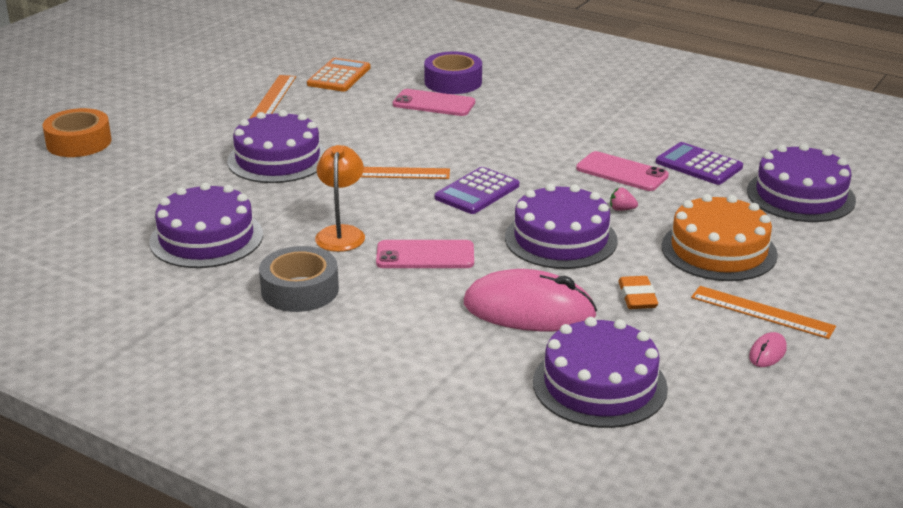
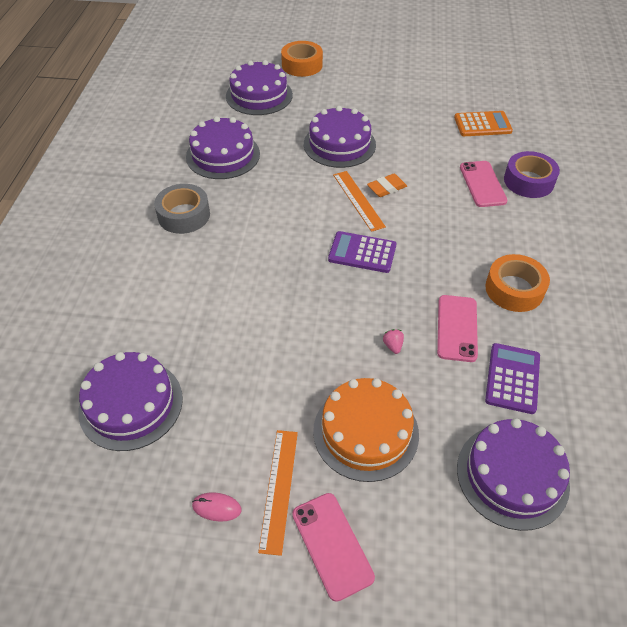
camera: 65 degrees right, 20 degrees up
(273, 97) = (423, 109): orange ruler -> none
(341, 233) = (262, 207): orange lamp -> none
(425, 255) = (256, 256): pink phone -> pink phone (332, 545)
(529, 310) = (211, 334): pink mouse -> none
(561, 239) = (322, 321): purple cake -> purple cake (259, 95)
(593, 132) = (514, 289): none -> orange tape
(637, 297) = (260, 394): orange eraser -> orange eraser (386, 188)

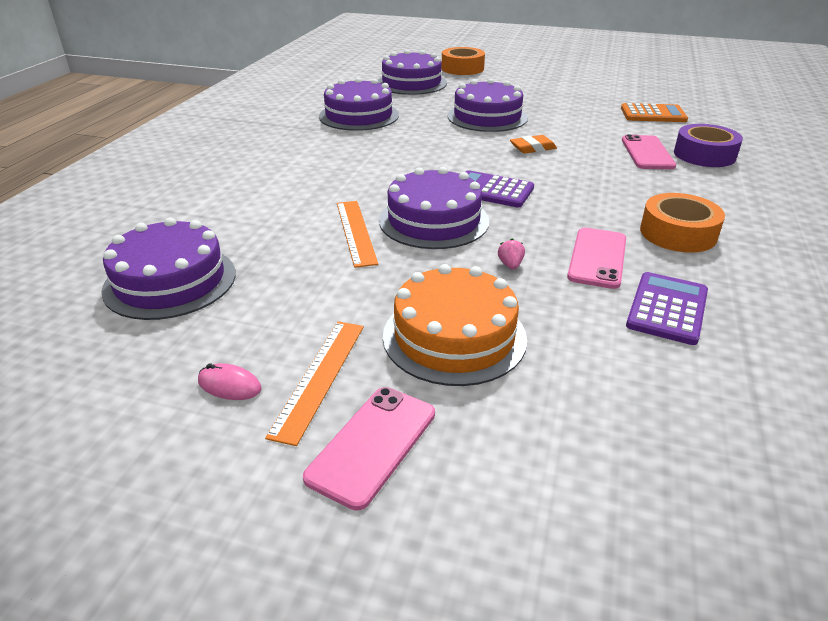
camera: 10 degrees right, 15 degrees down
(184, 215) = (300, 150): grey tape -> none
(332, 545) = (372, 445): pink phone -> pink phone turned 45 degrees clockwise
(358, 200) = (497, 154): orange ruler -> orange ruler (356, 232)
(512, 475) = (656, 404): purple cake -> purple cake (434, 220)

